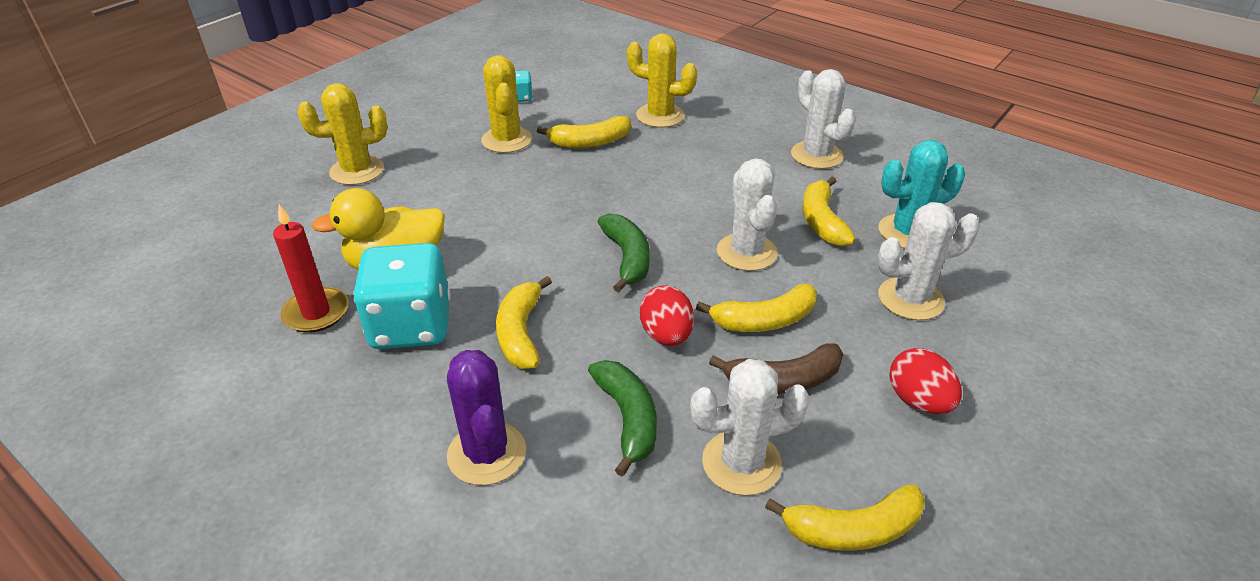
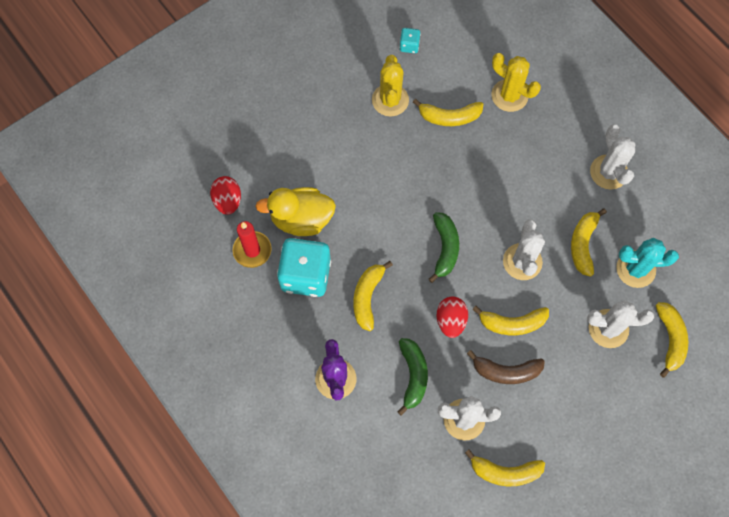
camera: 15 degrees right, 30 degrees up
(357, 171) = (282, 113): yellow cactus -> none
(918, 401) = (575, 405): red egg -> red egg (228, 201)
(1005, 293) = (670, 339): none -> yellow banana

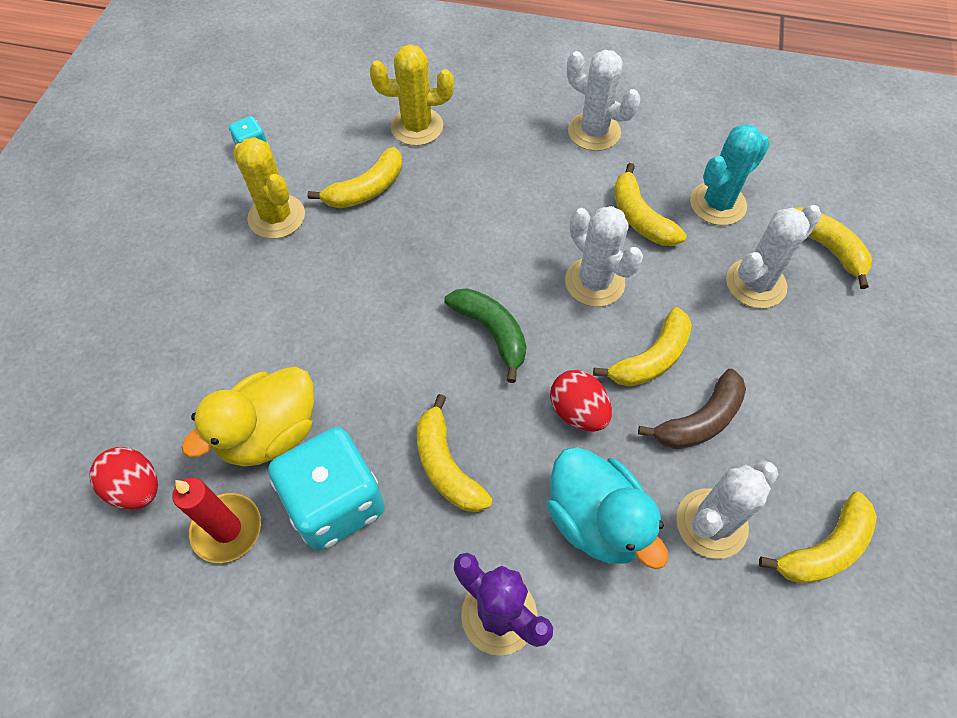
camera: 40 degrees left, 10 degrees down
(413, 375) = (596, 520): green banana -> turquoise duck

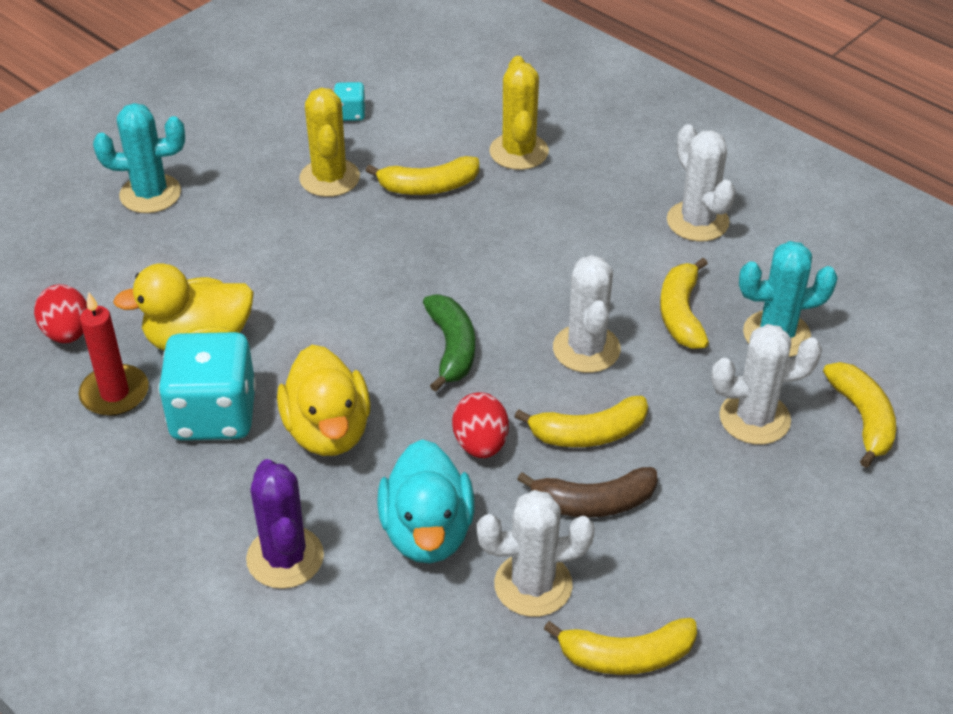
camera: 30 degrees right, 15 degrees down
(121, 303) = (150, 194): none -> turquoise cactus
(417, 127) = (519, 152): yellow cactus -> yellow cactus turned 60 degrees clockwise
(446, 466) = (328, 431): yellow banana -> yellow duck

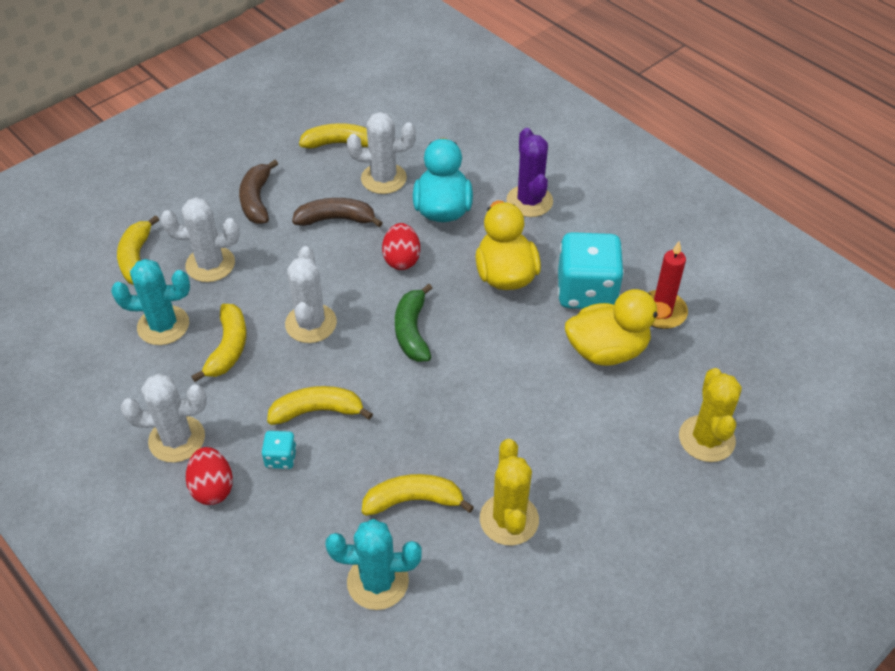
camera: 175 degrees left, 5 degrees up
(67, 333) = (713, 364): red egg -> red egg (212, 488)
(150, 194) = (681, 511): turquoise cactus -> turquoise cactus (377, 581)
(350, 114) = (488, 616): turquoise dice -> turquoise dice (281, 458)
(519, 152) = (317, 542): yellow cactus -> yellow cactus (706, 439)
(588, 433) = (327, 262): yellow banana -> yellow banana (317, 411)
(697, 221) = (177, 439): white cactus -> white cactus turned 75 degrees counterclockwise
(730, 528) = (257, 200): none -> brown banana

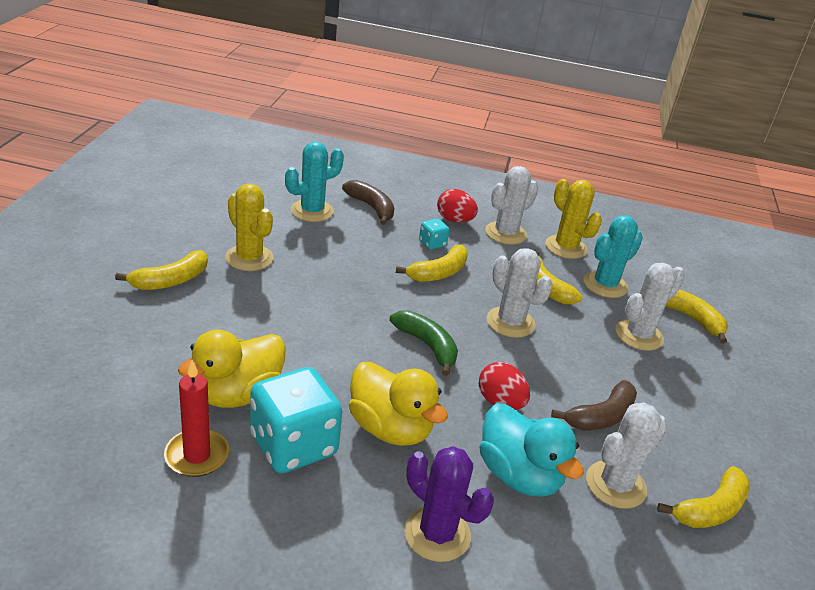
camera: 140 degrees right, 15 degrees down
(257, 200) = (688, 404): brown banana -> brown banana (371, 207)
(413, 500) = (324, 249): yellow banana -> yellow banana (171, 280)
(706, 439) = (105, 353): yellow cactus -> yellow cactus (566, 247)

